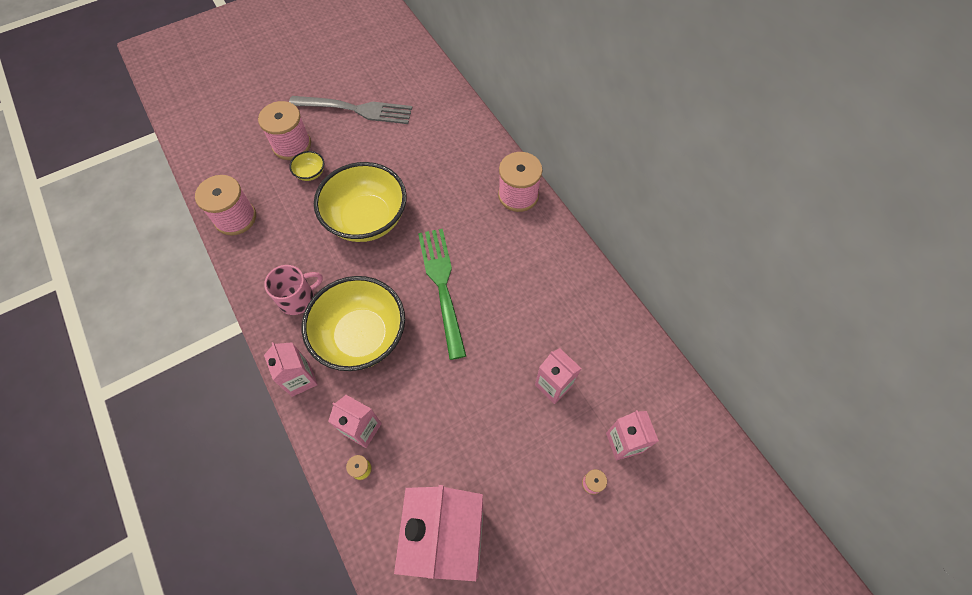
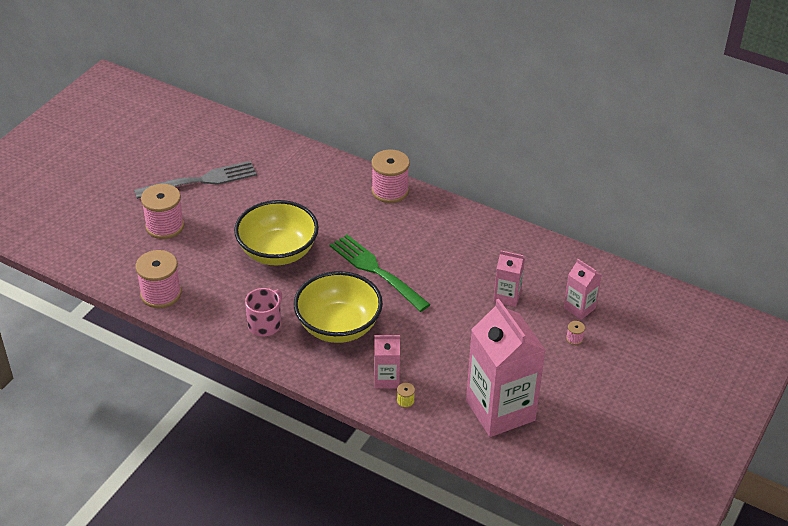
camera: 30 degrees left, 20 degrees down
(300, 379) = (312, 371): pink carton -> none
(310, 173) = (200, 239): yellow bowl -> none

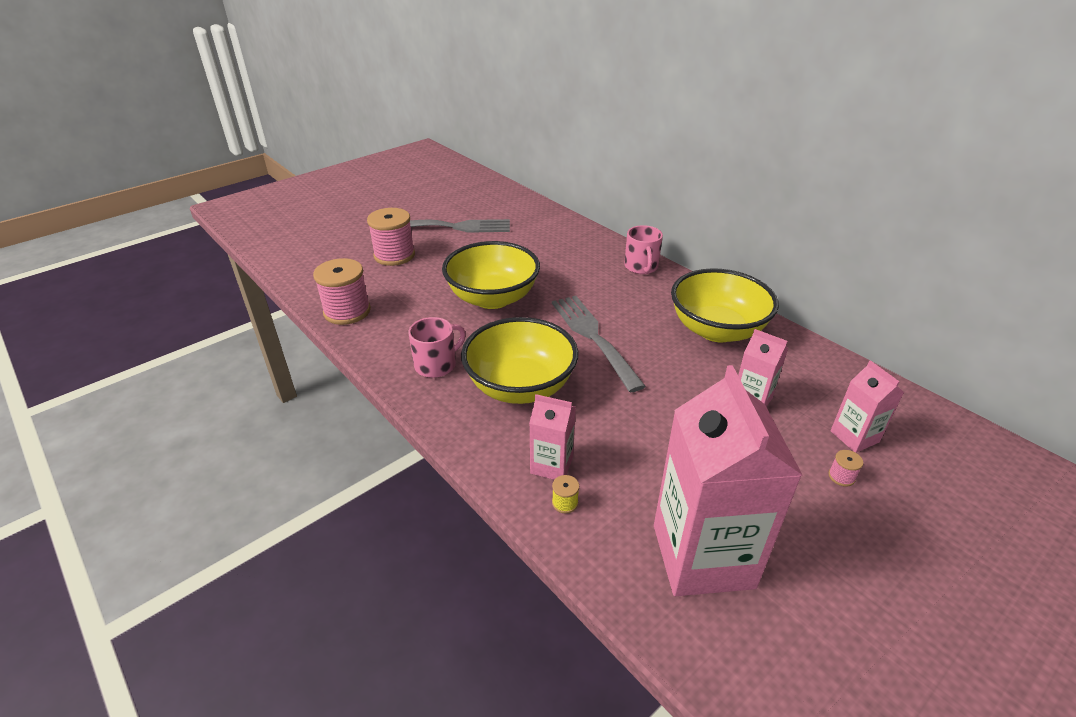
camera: 20 degrees right, 5 degrees down
(377, 271) = (594, 338): green fork -> grey fork
(390, 191) = (641, 267): pink spool -> pink mug
(468, 242) = (716, 330): none -> yellow bowl

